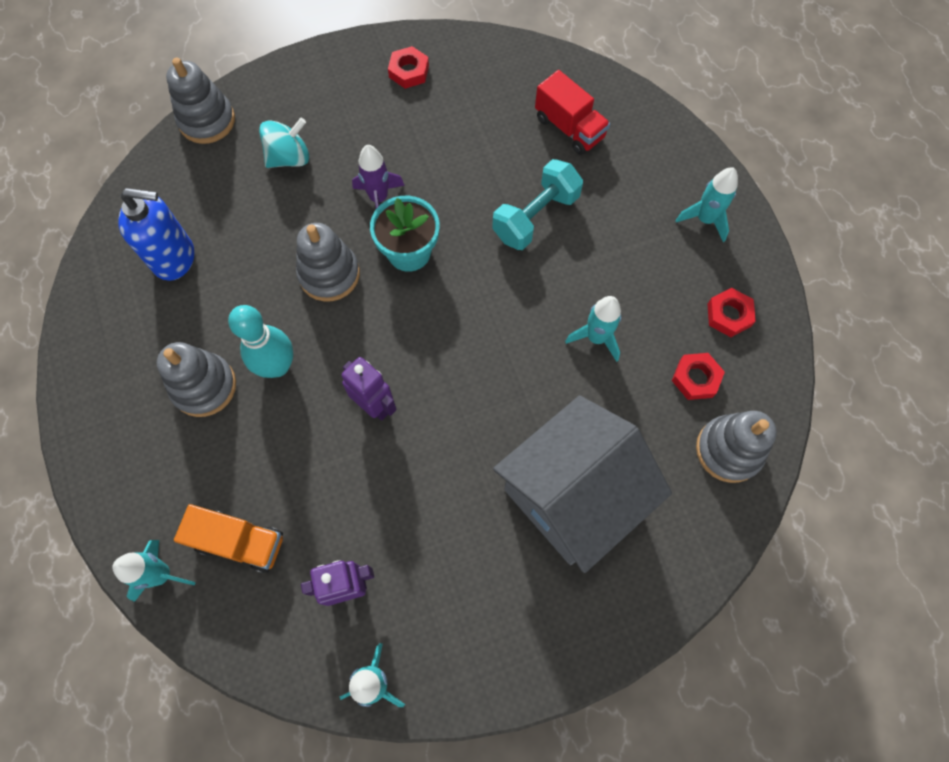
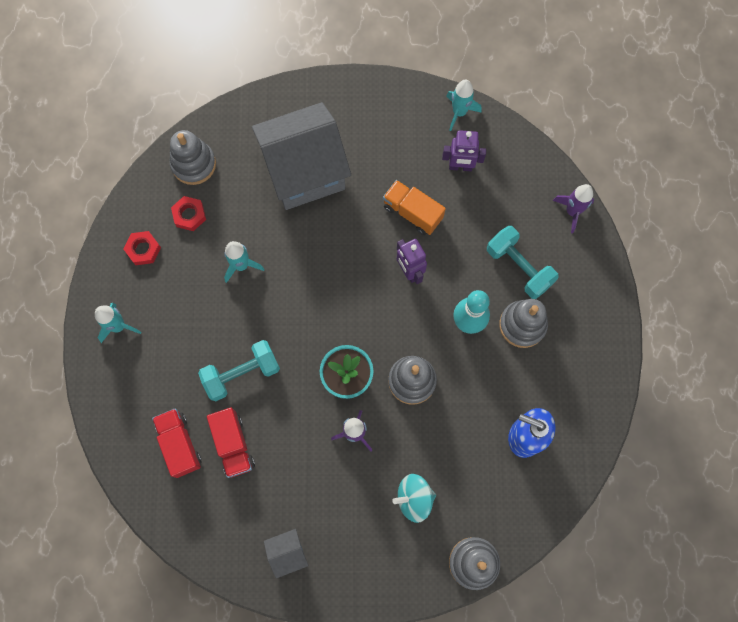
camera: 160 degrees left, 5 degrees up
(162, 574) = (572, 211): turquoise rocket -> purple rocket
(225, 462) = (519, 267): none -> turquoise dumbbell
(240, 541) = (520, 214): orange truck -> orange truck (412, 213)
(409, 71) = (288, 552): red nut -> grey house
(510, 145) = (233, 445): none -> red truck

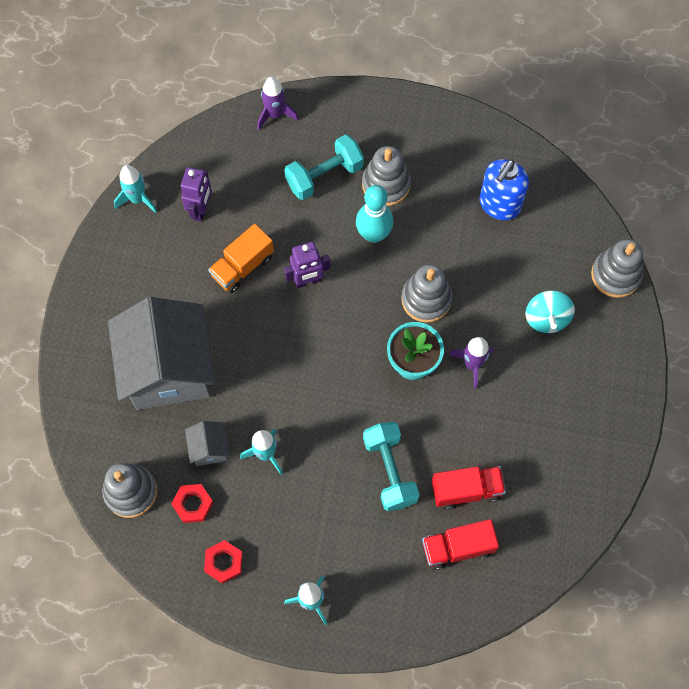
camera: 80 degrees left, 5 degrees down
(288, 552) = (586, 450): grey house -> grey house (209, 448)

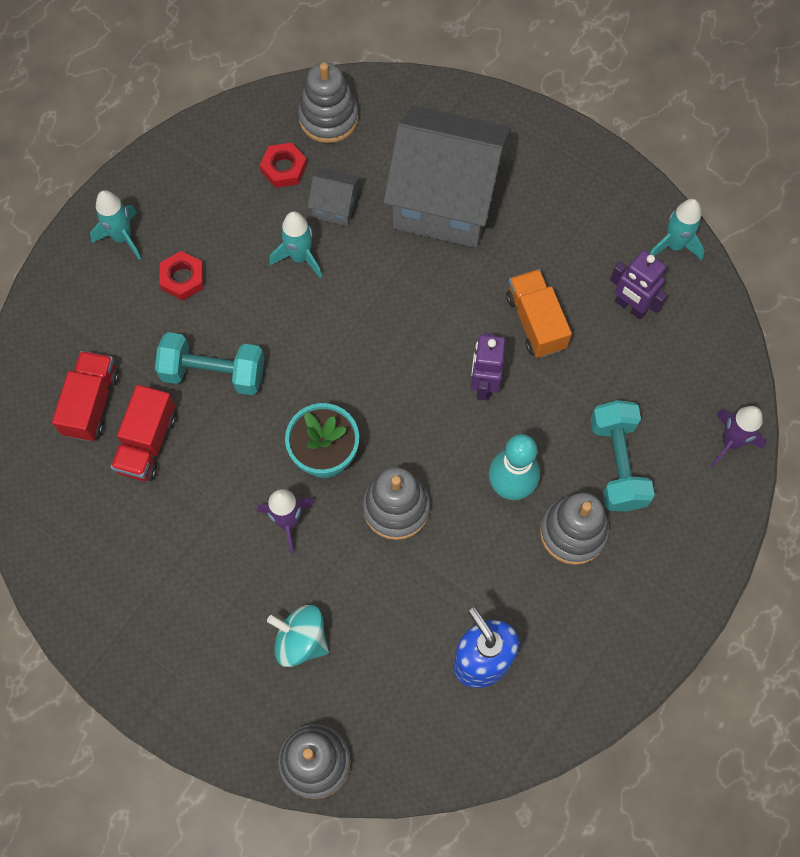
camera: 115 degrees right, 0 degrees up
(224, 562) = (208, 173): red nut -> red nut (183, 278)

